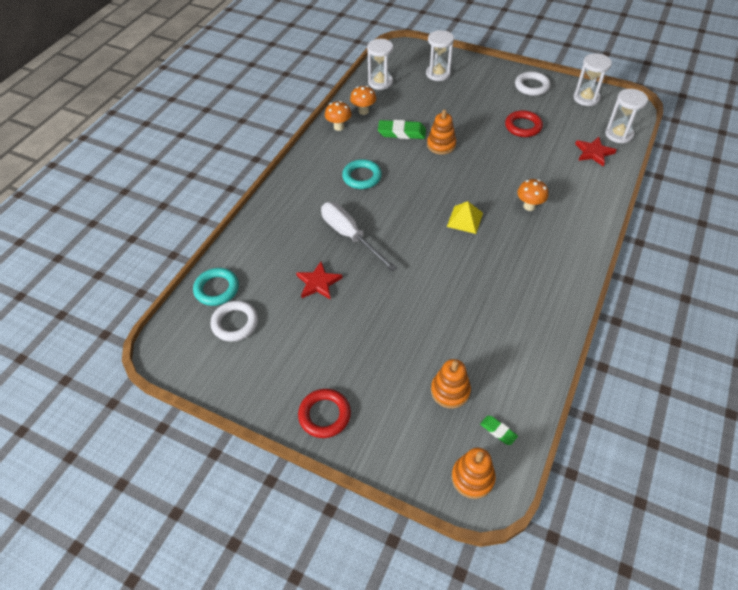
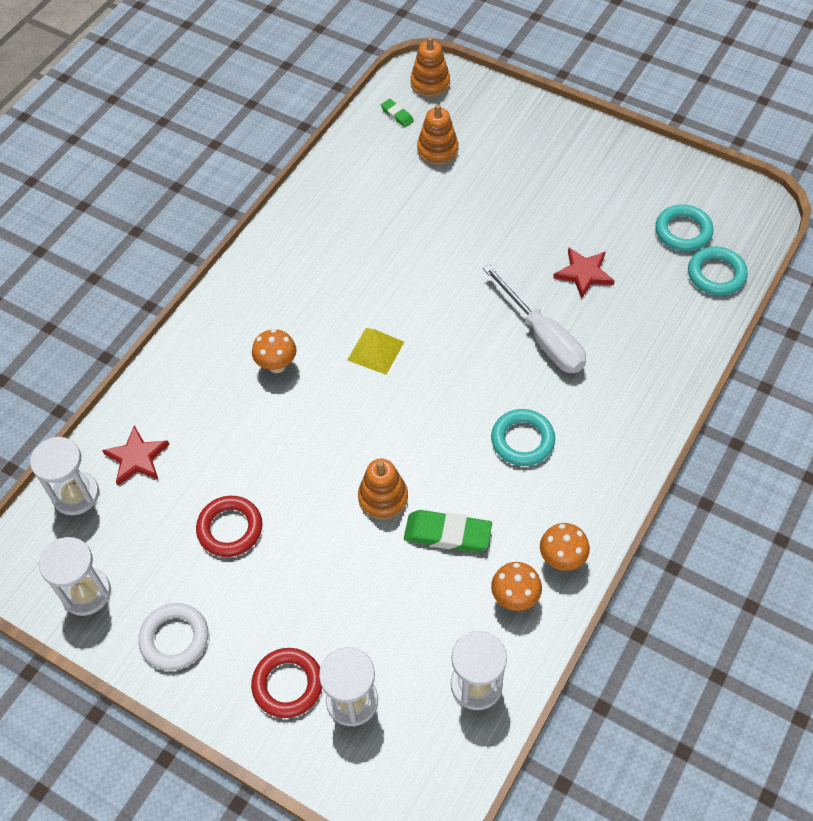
camera: 175 degrees left, 5 degrees up
(235, 323) = (683, 231): white ring -> turquoise ring
(324, 415) = (570, 137): red ring -> red ring (287, 684)

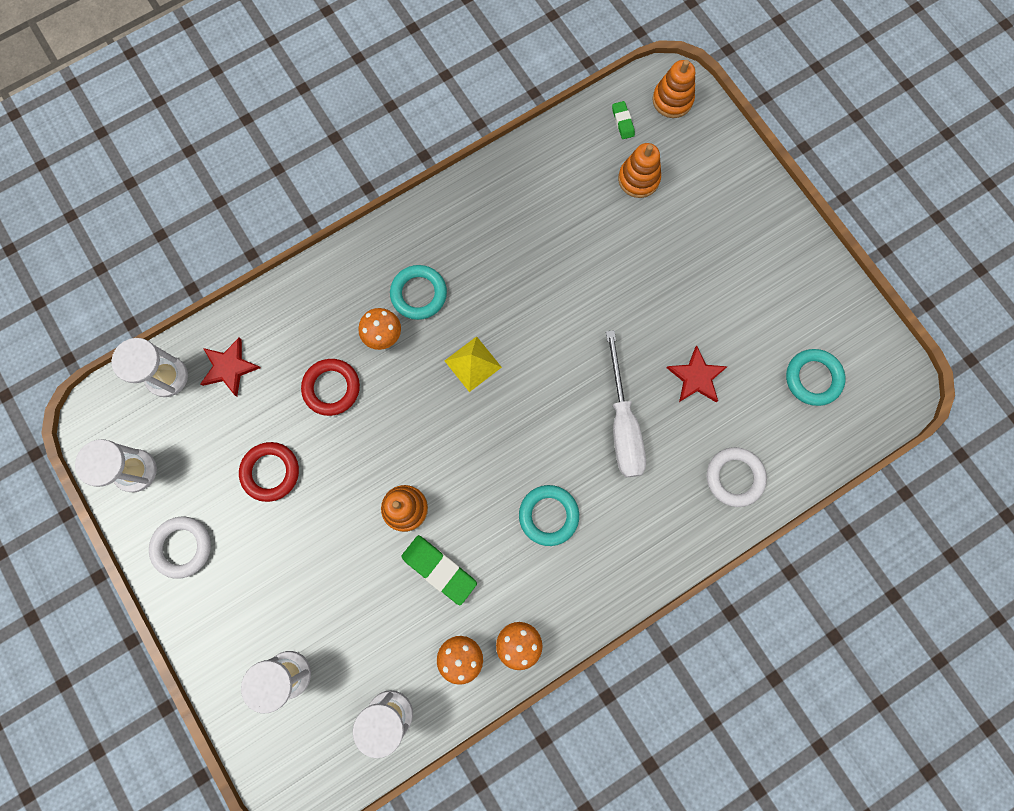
camera: 25 degrees right, 20 degrees up
(287, 684) = (247, 633): red ring -> red ring (331, 388)
(667, 334) = (734, 477): none -> white ring
(716, 274) = (815, 439): turquoise ring -> turquoise ring (419, 294)

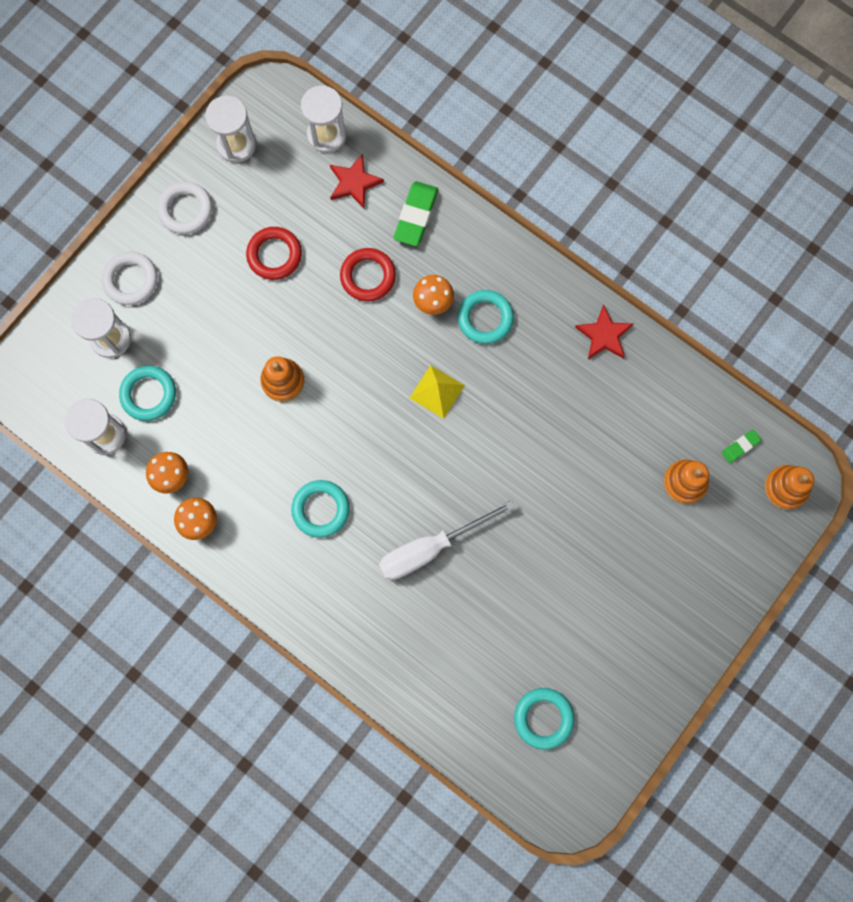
camera: 70 degrees right, 0 degrees up
(365, 652) = (149, 394): none -> turquoise ring
(439, 569) = (240, 430): green eraser -> green eraser (416, 216)
(696, 377) = (502, 603): red star -> red star (604, 335)
(734, 477) = (417, 670): white ring -> white ring (131, 280)

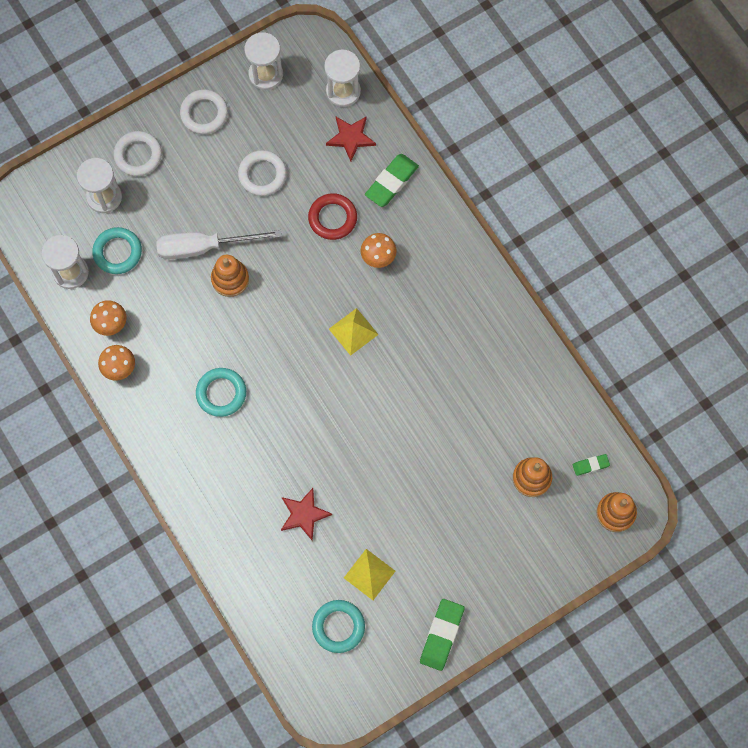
camera: 20 degrees right, 5 degrees down
(274, 255) = (262, 175): red ring -> white ring
(431, 548) = (299, 456): white screwdriver -> white screwdriver (204, 247)
(485, 318) = (416, 286): turquoise ring -> none
(554, 649) = (369, 574): none -> yellow pyramid
(604, 335) = (511, 334): red star -> red star (304, 514)
(655, 686) = (441, 635): none -> green eraser

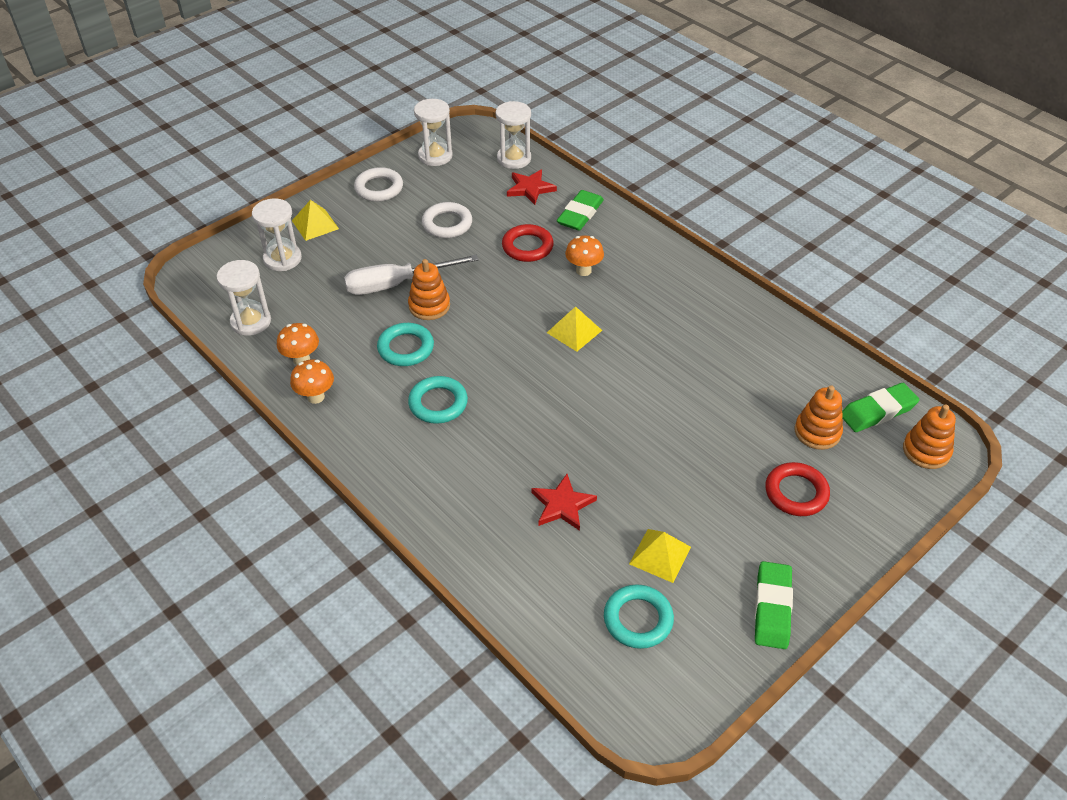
camera: 10 degrees left, 25 degrees down
(117, 252) = (302, 299): turquoise ring -> turquoise ring (406, 348)
(138, 155) = (315, 224): white ring -> yellow pyramid
(494, 535) = (796, 492): none -> red ring
(590, 465) = (877, 411): green eraser -> green eraser, size x1.86

